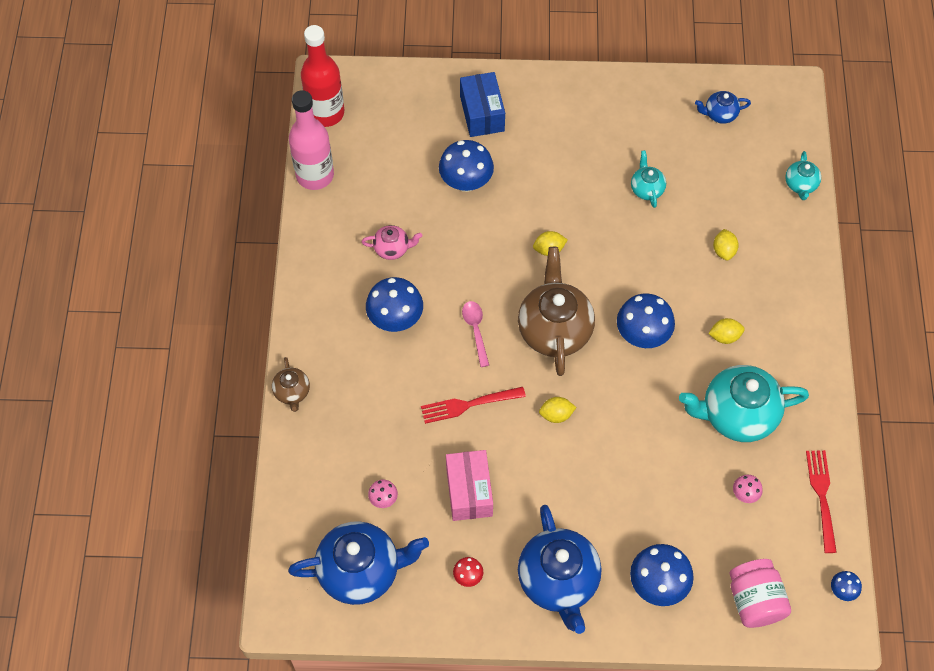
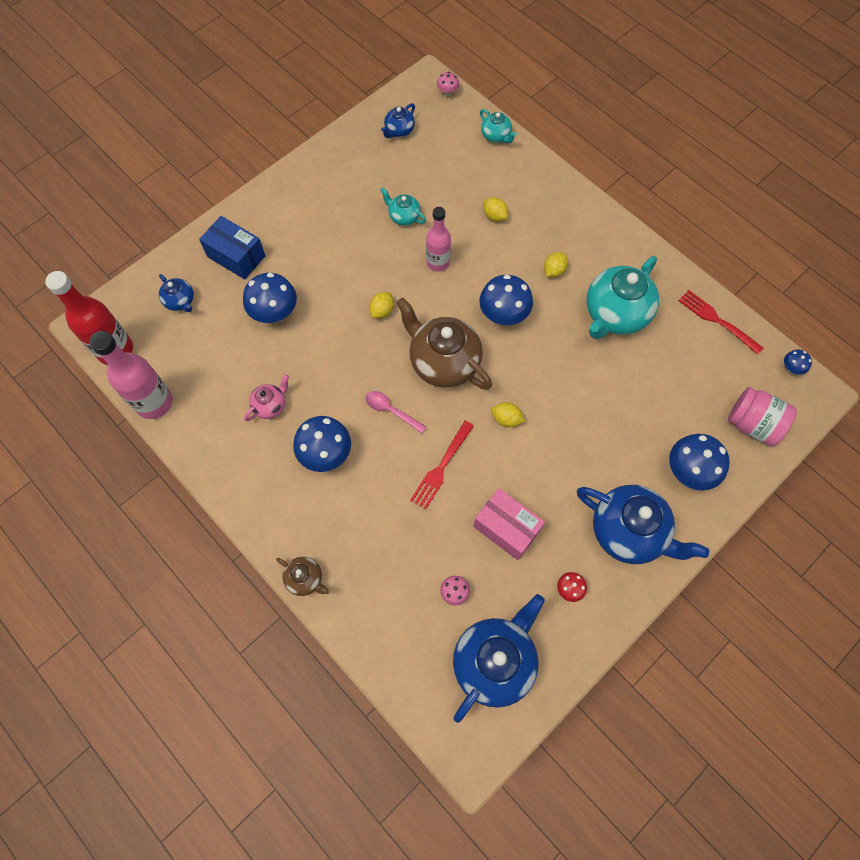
camera: 45 degrees left, 5 degrees up
(406, 115) = (180, 301): none -> blue teapot
(556, 415) = (506, 419): yellow lemon -> yellow lemon turned 75 degrees clockwise
(634, 249) = (438, 262): none -> pink bottle
(745, 494) = (674, 361): pink mushroom -> pink mushroom (447, 93)

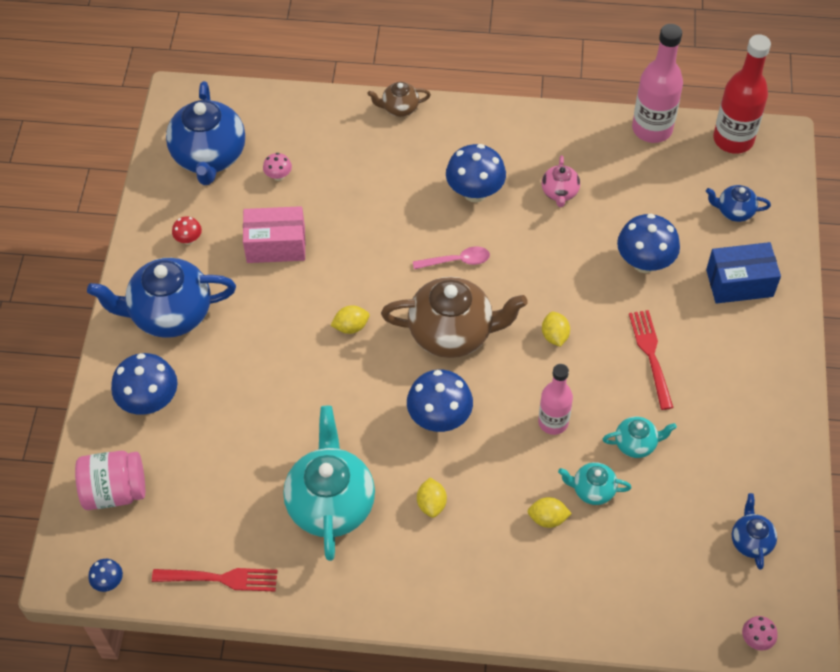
camera: 140 degrees right, 10 degrees down
(441, 466) = (371, 250): red fork -> red fork (651, 356)
(496, 136) = (643, 623): turquoise teapot -> turquoise teapot (592, 490)

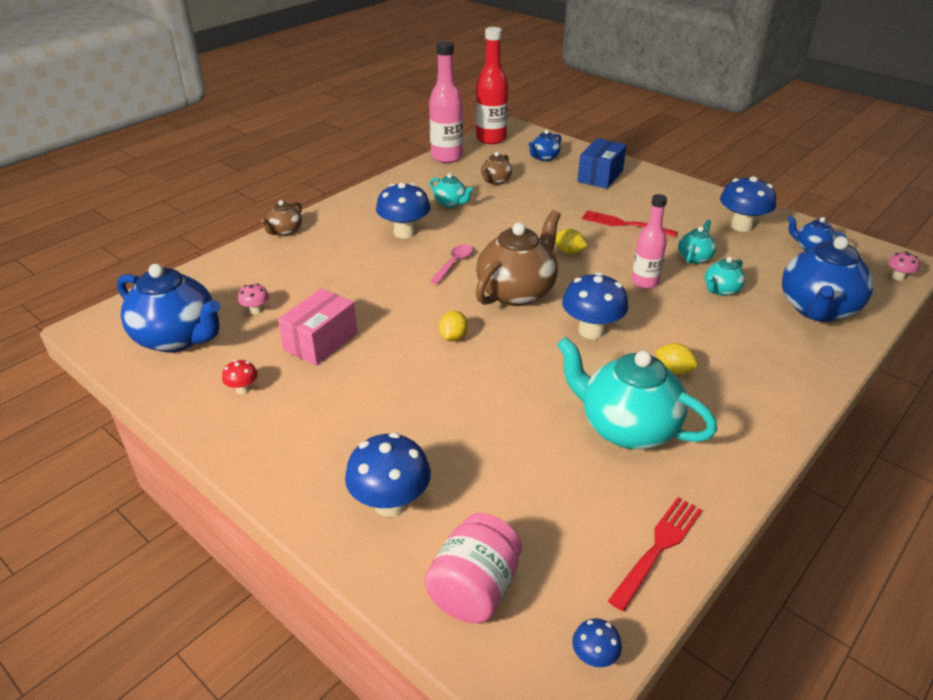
camera: 55 degrees left, 20 degrees down
(170, 314) = (306, 439): blue teapot -> blue teapot (817, 309)
(548, 518) = (732, 319): yellow lemon -> none
(559, 192) = (450, 203): pink teapot -> turquoise teapot
(639, 200) = (495, 181): none -> brown teapot
(644, 262) = (546, 198): blue mushroom -> blue mushroom (741, 226)

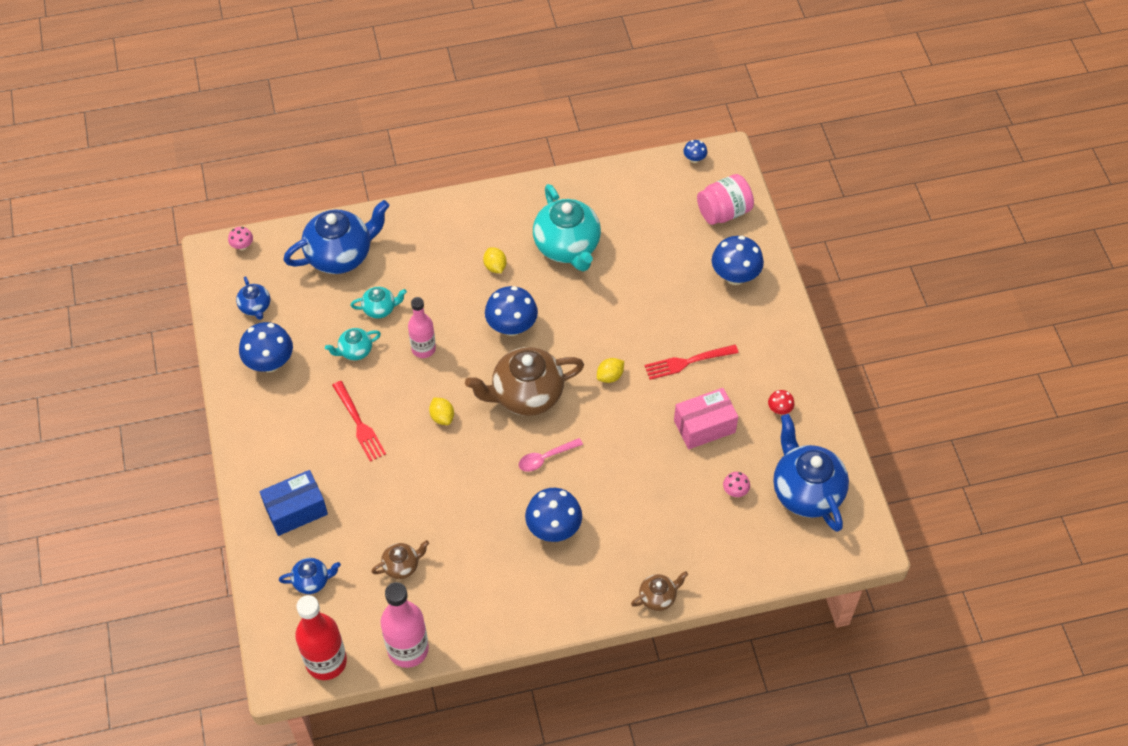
camera: 145 degrees left, 20 degrees up
(450, 203) = (477, 552): turquoise teapot -> none
(658, 549) = (621, 181): red fork -> red fork (688, 362)

